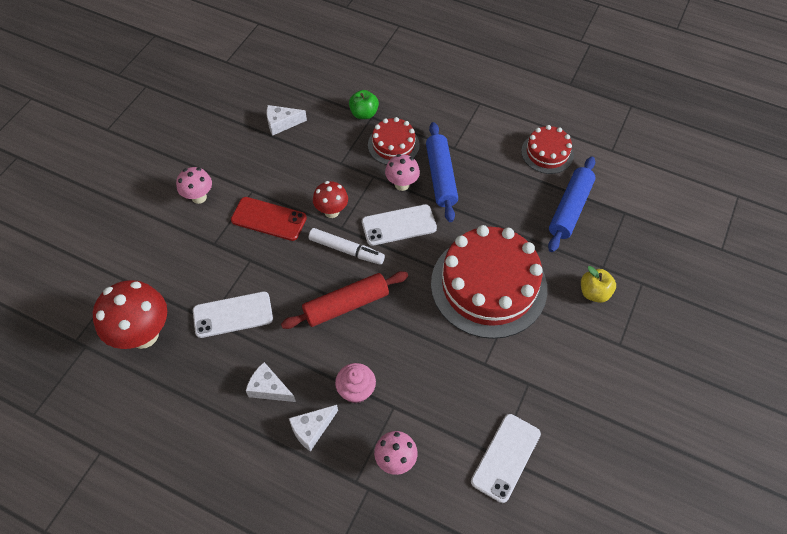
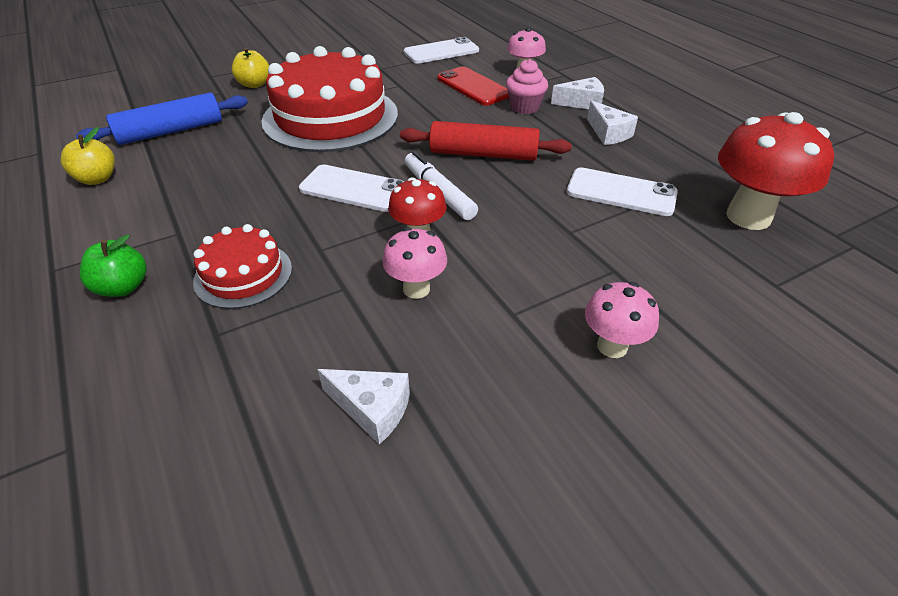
camera: 145 degrees left, 15 degrees down
(269, 219) = (513, 264): red phone -> red phone (473, 87)
(364, 113) = (219, 346): green apple -> green apple (123, 287)
(402, 184) = (298, 224): pink mushroom -> pink mushroom (416, 289)
(441, 177) = (242, 210): blue rolling pin -> none
(547, 153) = (97, 179): red cake -> yellow apple

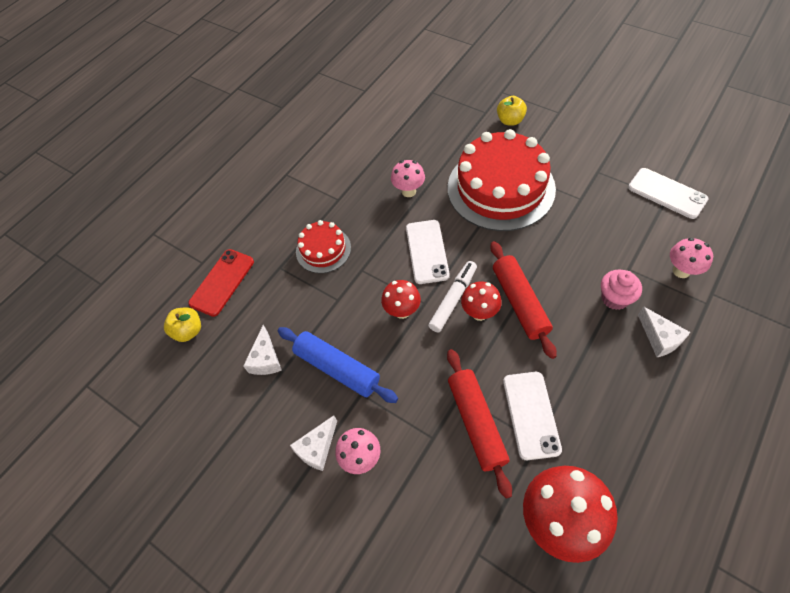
camera: 70 degrees right, 15 degrees up
(97, 179) = (359, 132): yellow apple -> yellow apple (188, 331)
(123, 287) = (289, 209): green apple -> none
(171, 131) = (423, 124): blue rolling pin -> blue rolling pin (337, 368)
(416, 289) = (355, 334): pink mushroom -> pink mushroom (409, 191)
(473, 87) = (621, 247): red phone -> red phone (222, 282)
(473, 182) = (479, 313): none -> red mushroom
(608, 133) = (619, 377): white cheese -> white cheese (317, 448)
(611, 231) = (476, 423): none -> red rolling pin

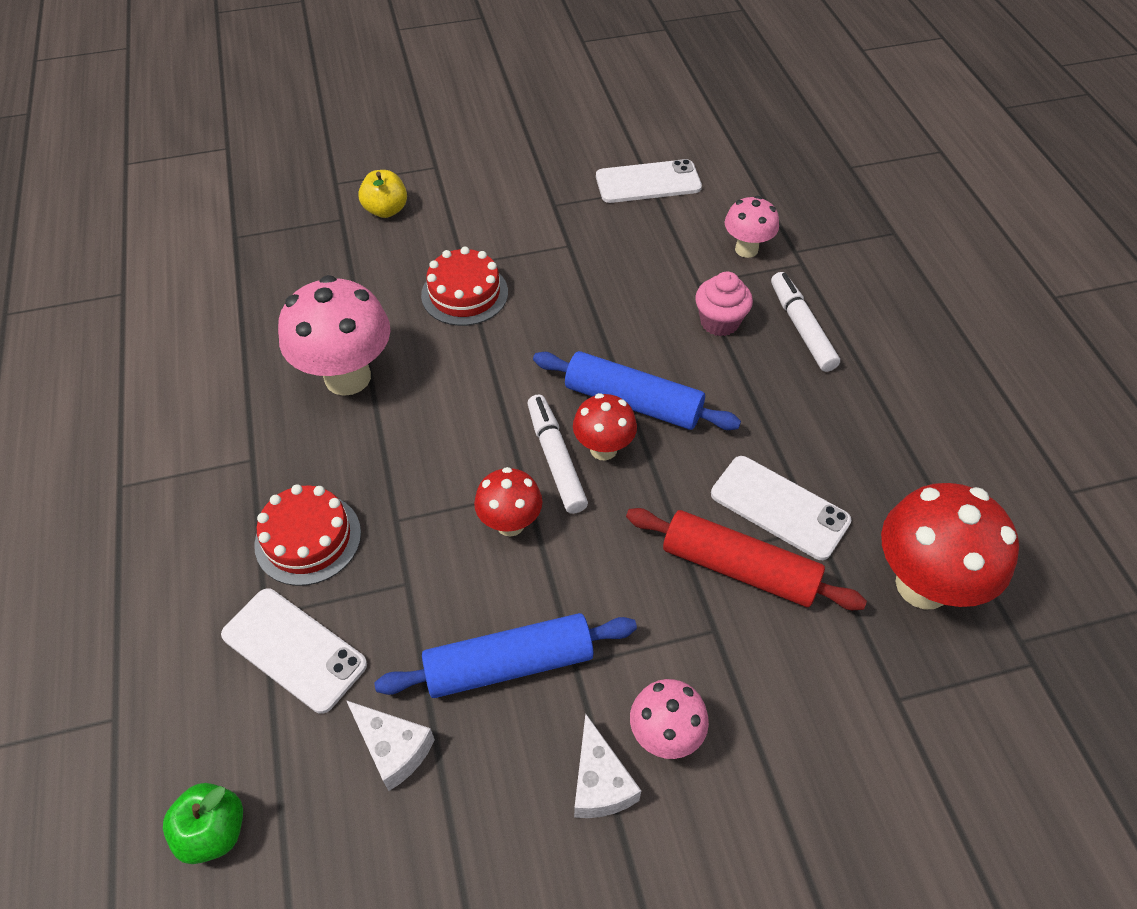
camera: 55 degrees left, 5 degrees down
(188, 331) = (214, 831): yellow apple -> green apple
(222, 282) = (189, 714): red phone -> none
(409, 191) = (347, 377): pink mushroom -> pink mushroom, size x1.77
(427, 251) = (458, 430): white phone -> white phone (294, 650)
(500, 188) = (464, 293): red cake -> red cake, size x0.50
(520, 302) = (633, 402): red rolling pin -> blue rolling pin
(660, 338) = (801, 328): white cheese -> white marker

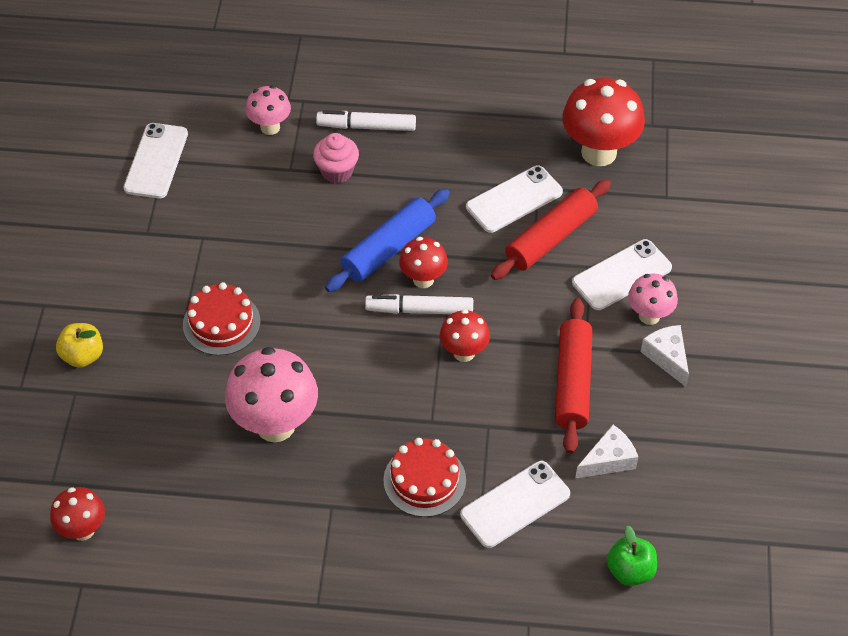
camera: 70 degrees left, 0 degrees up
(184, 274) = (83, 530): none -> red mushroom
(509, 664) = (572, 382): blue rolling pin -> red rolling pin
(600, 782) = (667, 357): white cheese -> white cheese turned 120 degrees counterclockwise
(720, 677) = (622, 275): none -> white phone

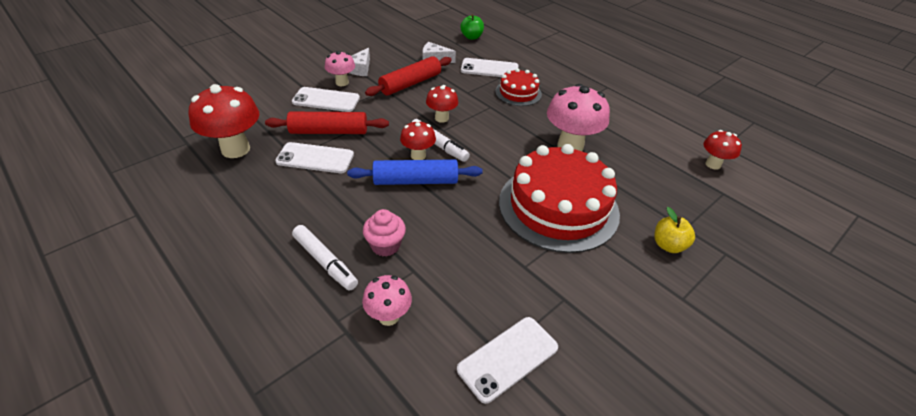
camera: 140 degrees left, 10 degrees down
(221, 323) = (558, 207): red cake -> red cake, size x1.99

